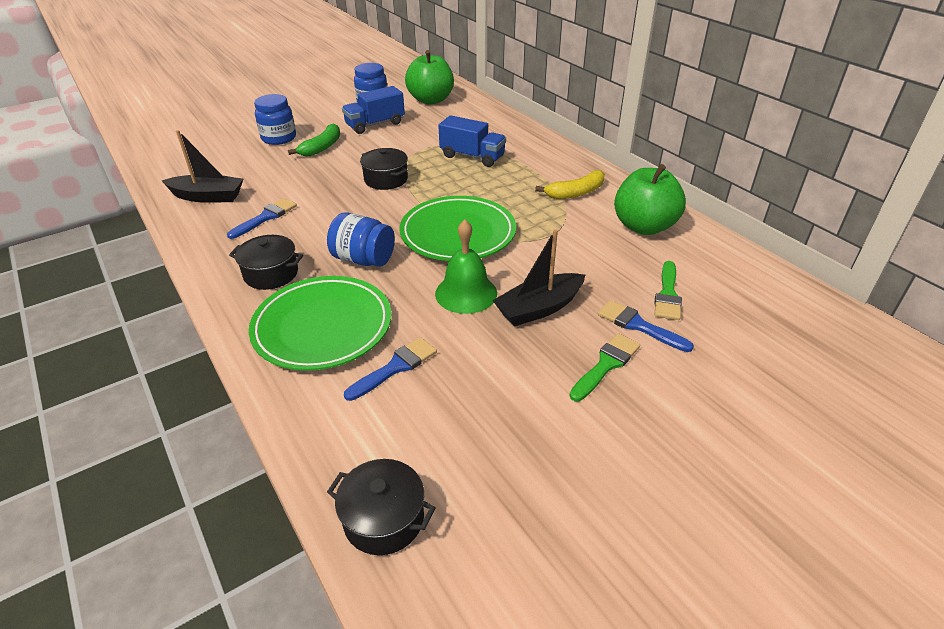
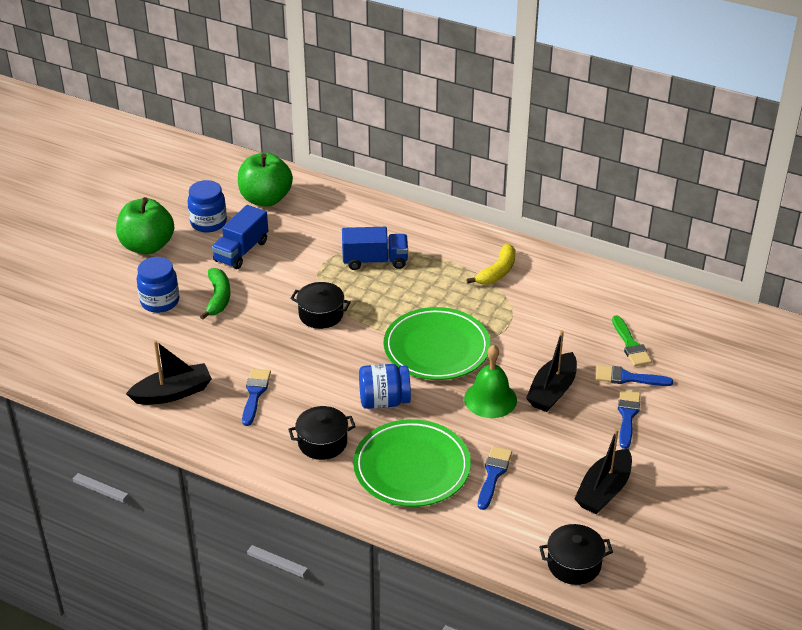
camera: 30 degrees left, 0 degrees up
(505, 440) = (603, 490): none -> black boat
(606, 365) = (627, 416): green brush -> blue brush
(644, 226) = (574, 288): green apple -> green apple (147, 246)

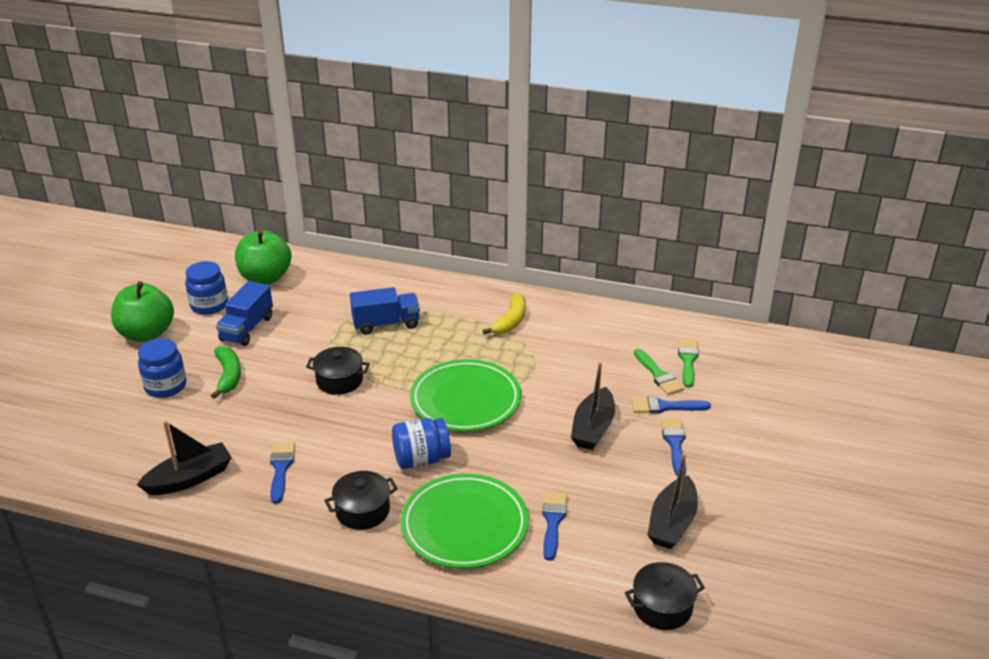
camera: 10 degrees left, 5 degrees down
(490, 399) = (532, 444): green bell -> none
(664, 333) = (688, 360): none -> green brush

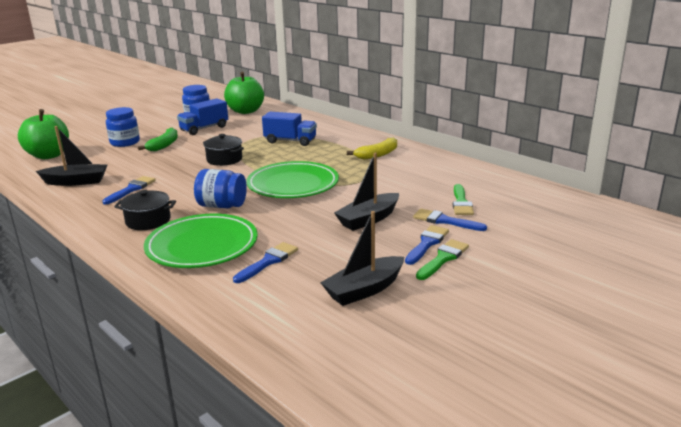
camera: 30 degrees right, 10 degrees down
(147, 334) = (148, 121): green apple -> green apple (49, 155)
(662, 607) = (286, 340): black pot -> none
(688, 360) = (497, 200): green brush -> green brush (443, 258)

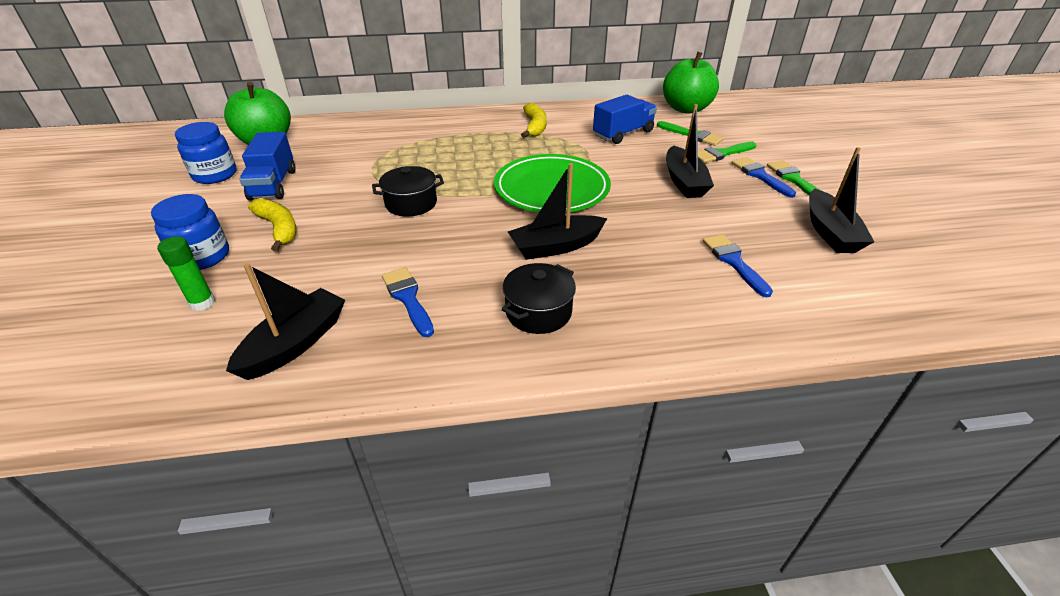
camera: 55 degrees left, 15 degrees up
(49, 155) = (110, 348): green apple -> green apple (686, 109)
(90, 156) = (202, 303): none -> green glue stick
(164, 145) = (279, 229): green banana -> yellow banana
(202, 246) = (657, 292): green plate -> none
(222, 206) = (556, 246): blue jar -> black boat
(290, 141) = (421, 151): blue truck -> blue truck (623, 134)
(445, 221) = (722, 154): blue brush -> green brush

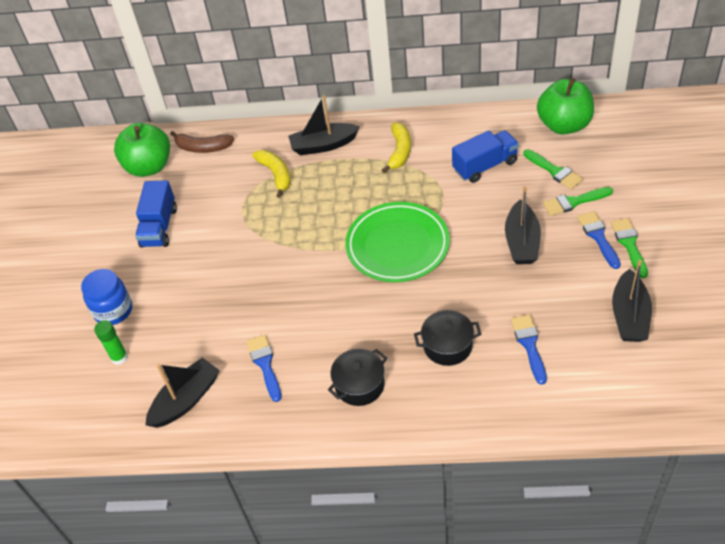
camera: 15 degrees right, 10 degrees up
(215, 175) = (110, 212): blue jar -> none
(279, 229) = (167, 283): yellow banana -> yellow banana (276, 174)
(327, 129) = (202, 148): none -> brown banana
(411, 203) = (273, 258): black pot -> black pot (447, 346)
(556, 246) = (386, 317): black boat -> black boat (323, 145)

